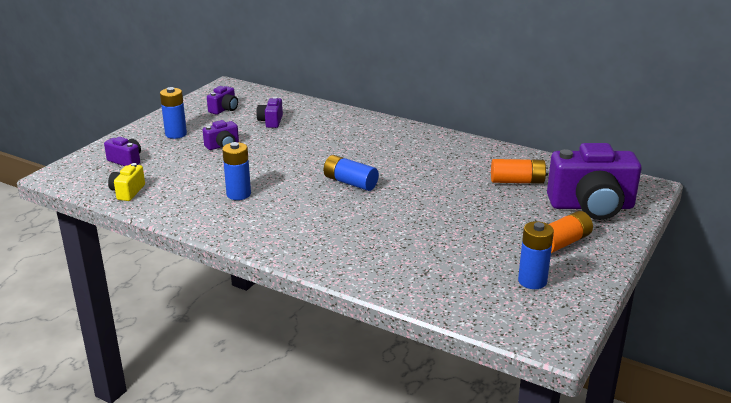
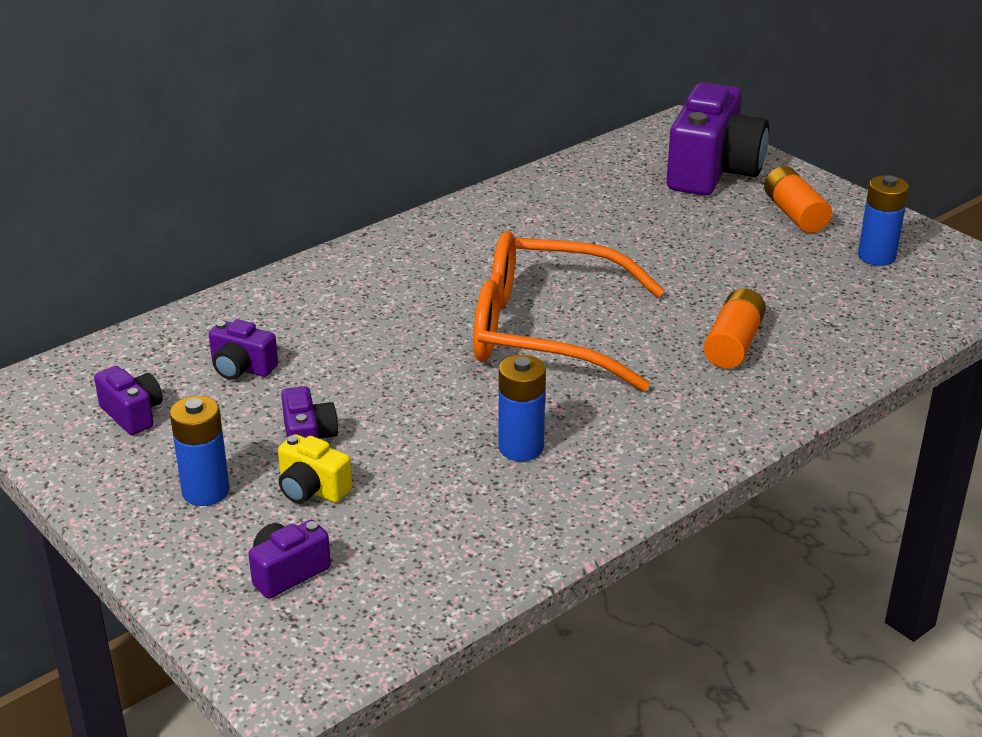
camera: 70 degrees left, 5 degrees up
(127, 192) = (434, 581): yellow camera -> yellow camera (312, 489)
(350, 182) = (542, 331): blue battery -> orange glasses
(517, 181) = (618, 201): orange battery -> orange battery (733, 344)

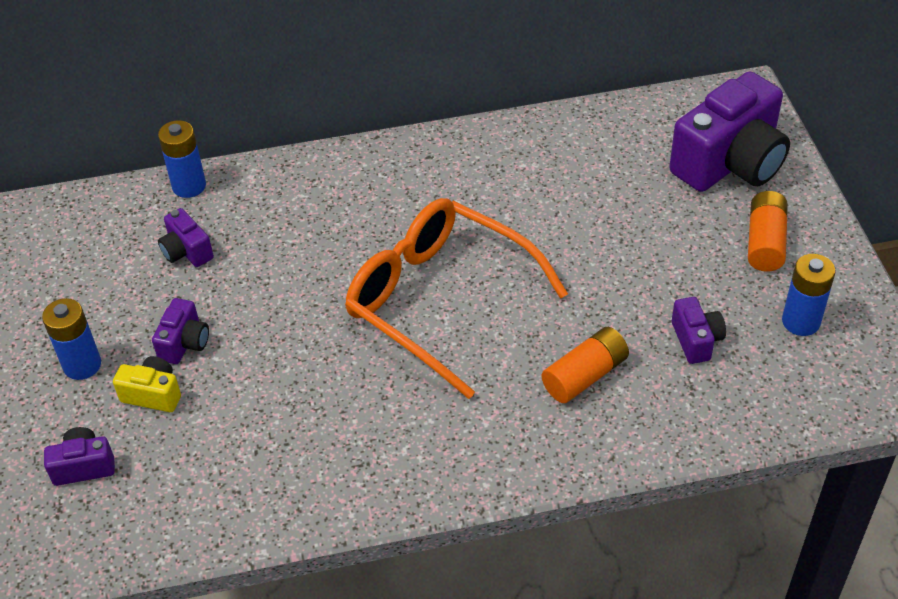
camera: 30 degrees right, 15 degrees up
(133, 414) = (83, 269): purple camera -> purple camera (696, 340)
(312, 489) = (153, 394): yellow camera -> yellow camera turned 135 degrees clockwise
(521, 448) = (329, 417): blue battery -> blue battery (189, 186)

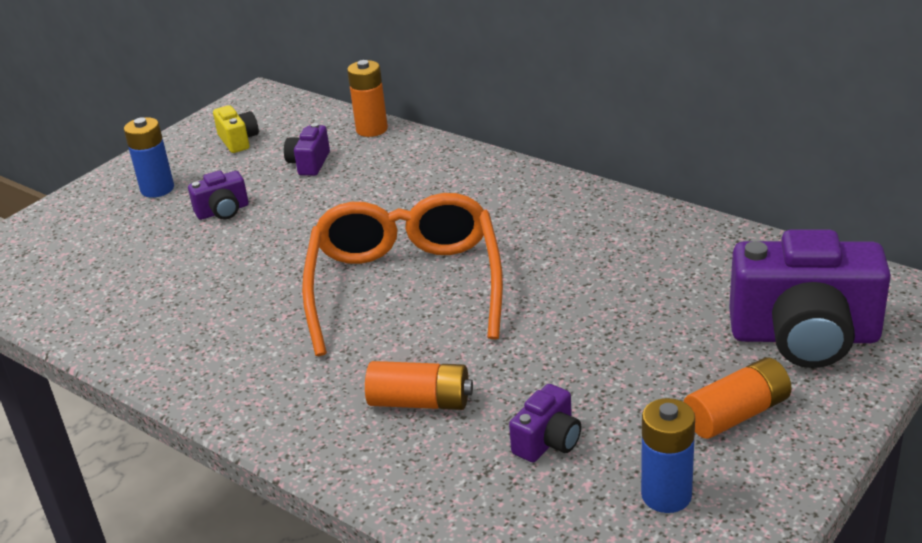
camera: 50 degrees right, 15 degrees down
(84, 466) = (69, 240): purple camera -> none
(153, 394) = (161, 227): yellow camera -> yellow camera (238, 141)
(189, 186) = (372, 129): blue battery -> orange battery

